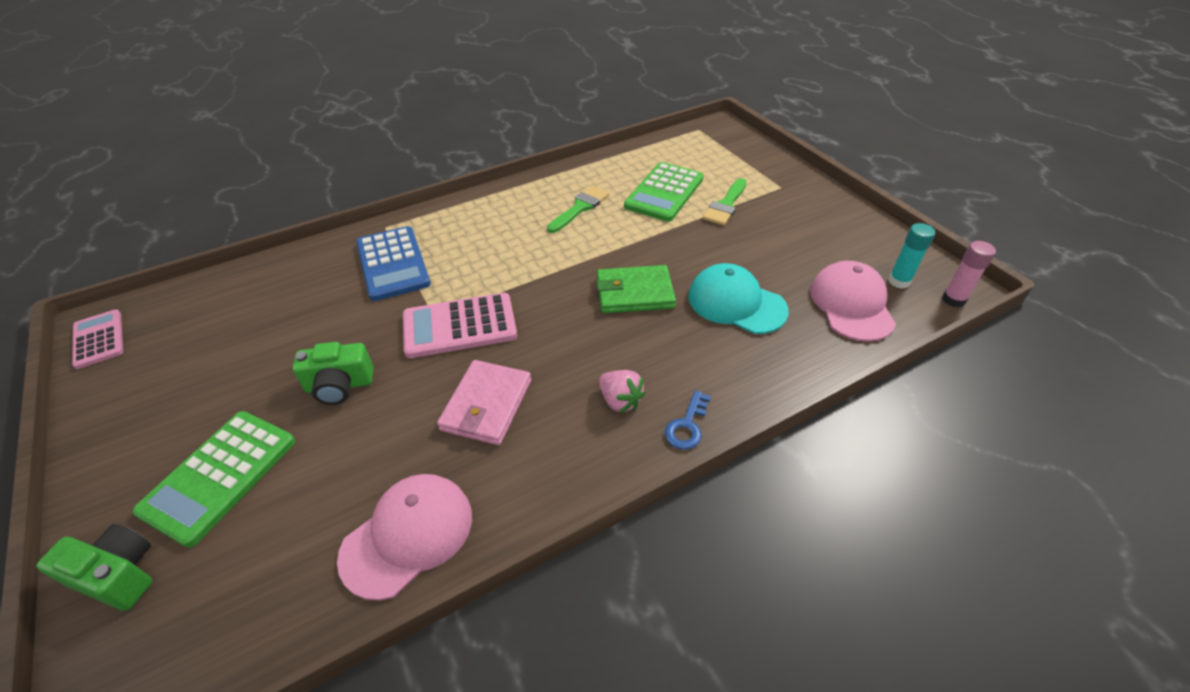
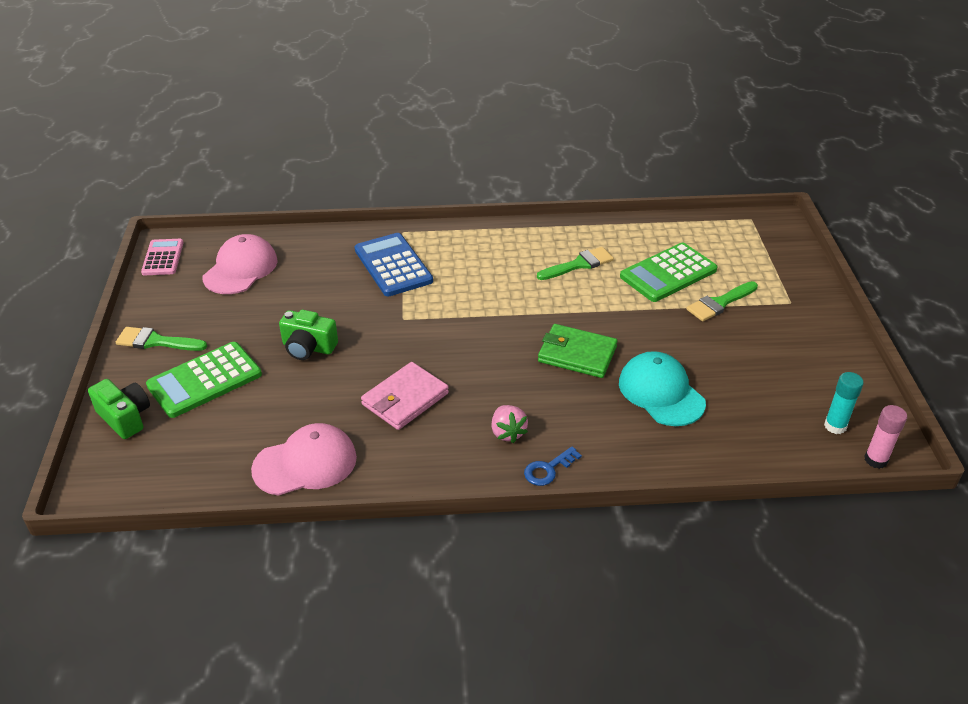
camera: 25 degrees right, 5 degrees down
(128, 448) = (156, 341): none -> green brush
(393, 264) = (393, 265): blue calculator -> blue calculator turned 150 degrees clockwise
(459, 326) = (418, 333): pink calculator -> none
(851, 304) = (769, 430): pink cap -> pink cap (240, 269)

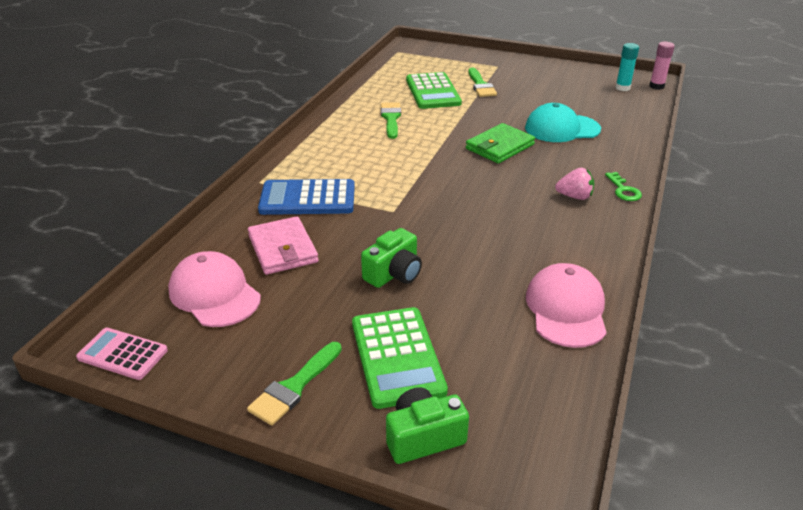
camera: 65 degrees left, 5 degrees down
(405, 399) = (506, 234): pink wallet -> pink wallet (283, 249)
(548, 469) = (623, 190): blue key -> green key

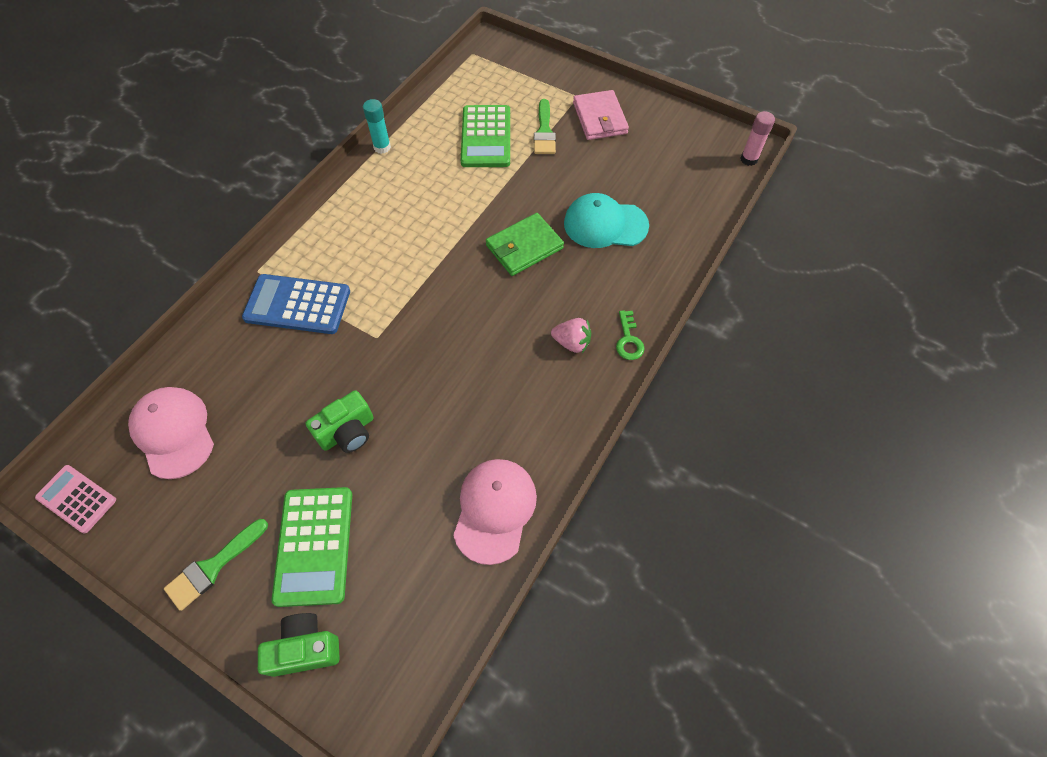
camera: 10 degrees right, 25 degrees up
(283, 249) = (252, 378): pink wallet -> pink wallet (599, 118)
(391, 118) = (424, 181): green brush -> none
(622, 88) = (707, 157): turquoise glue stick -> turquoise glue stick (382, 147)

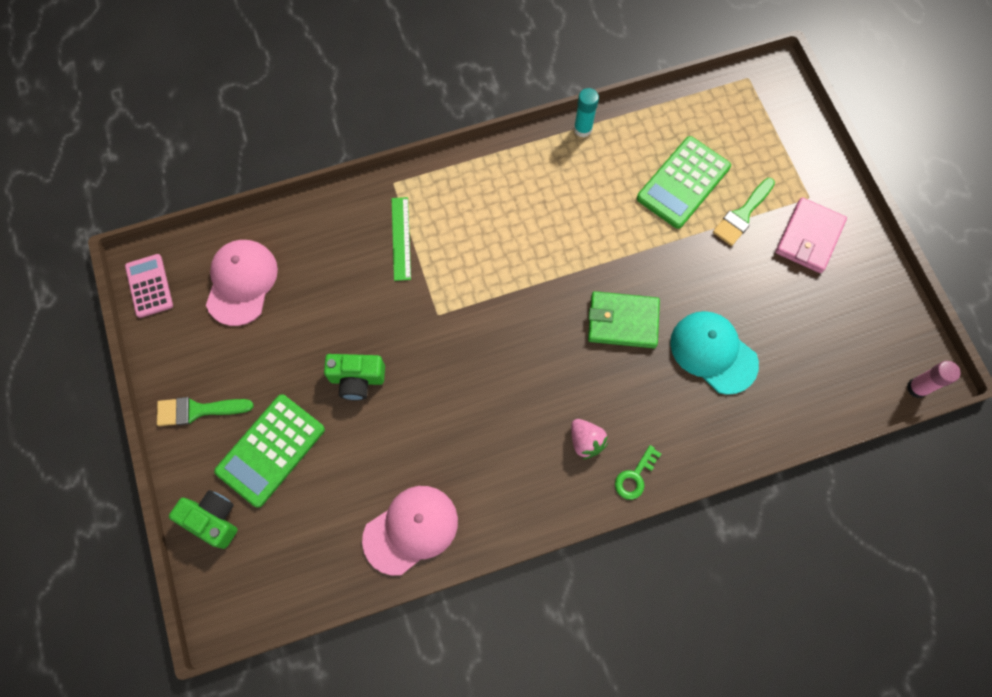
camera: 40 degrees right, 10 degrees up
(297, 305) = (401, 238): blue calculator -> green ruler

